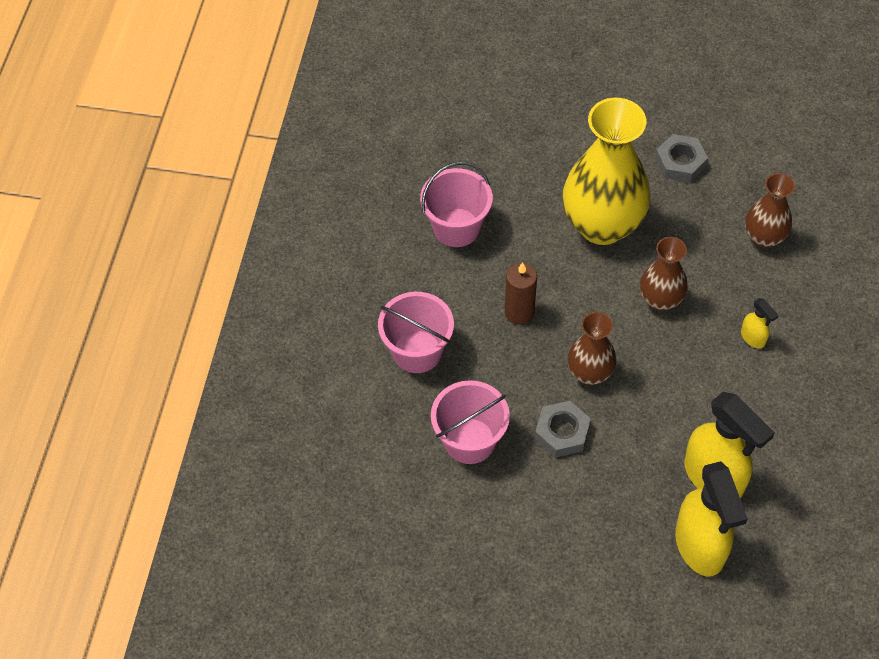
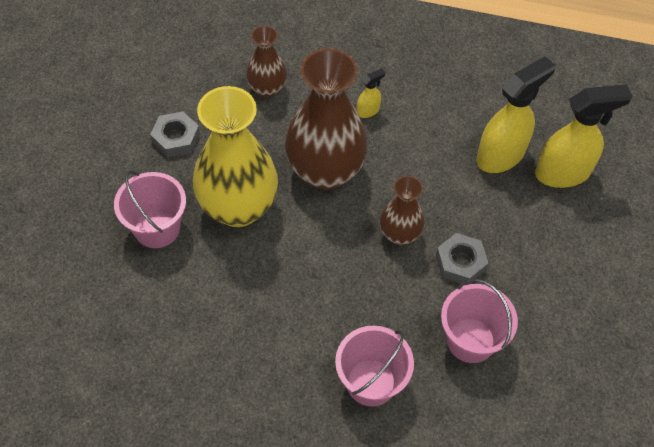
camera: 90 degrees left, 0 degrees up
(456, 227) = (224, 336): pink bucket -> pink bucket (157, 228)
(519, 312) = (331, 286): brown candle -> none
(660, 300) = (325, 171): brown vase -> brown vase, size x1.88

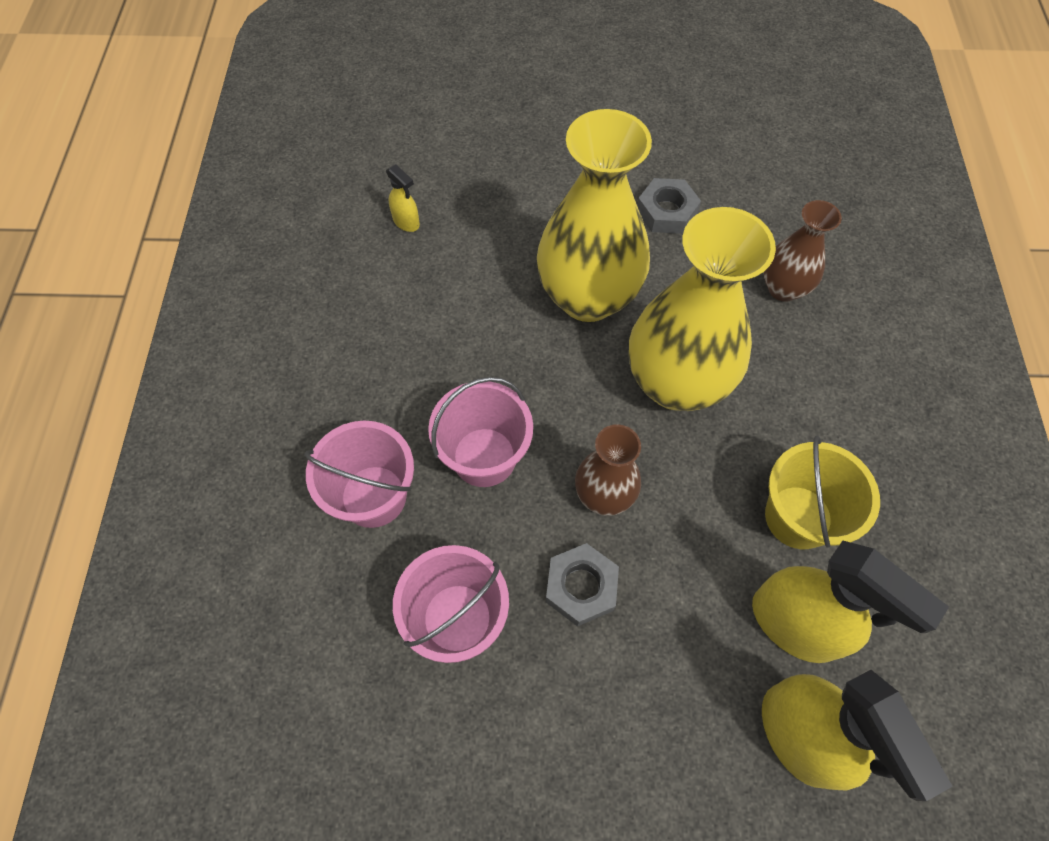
camera: 80 degrees right, 5 degrees up
(157, 228) = (535, 224): pink bucket -> pink bucket (484, 457)
(325, 171) = (676, 383): brown vase -> yellow vase
(368, 111) = (800, 418): yellow spray bottle -> yellow spray bottle (406, 222)
(435, 133) = (798, 517): none -> yellow bucket

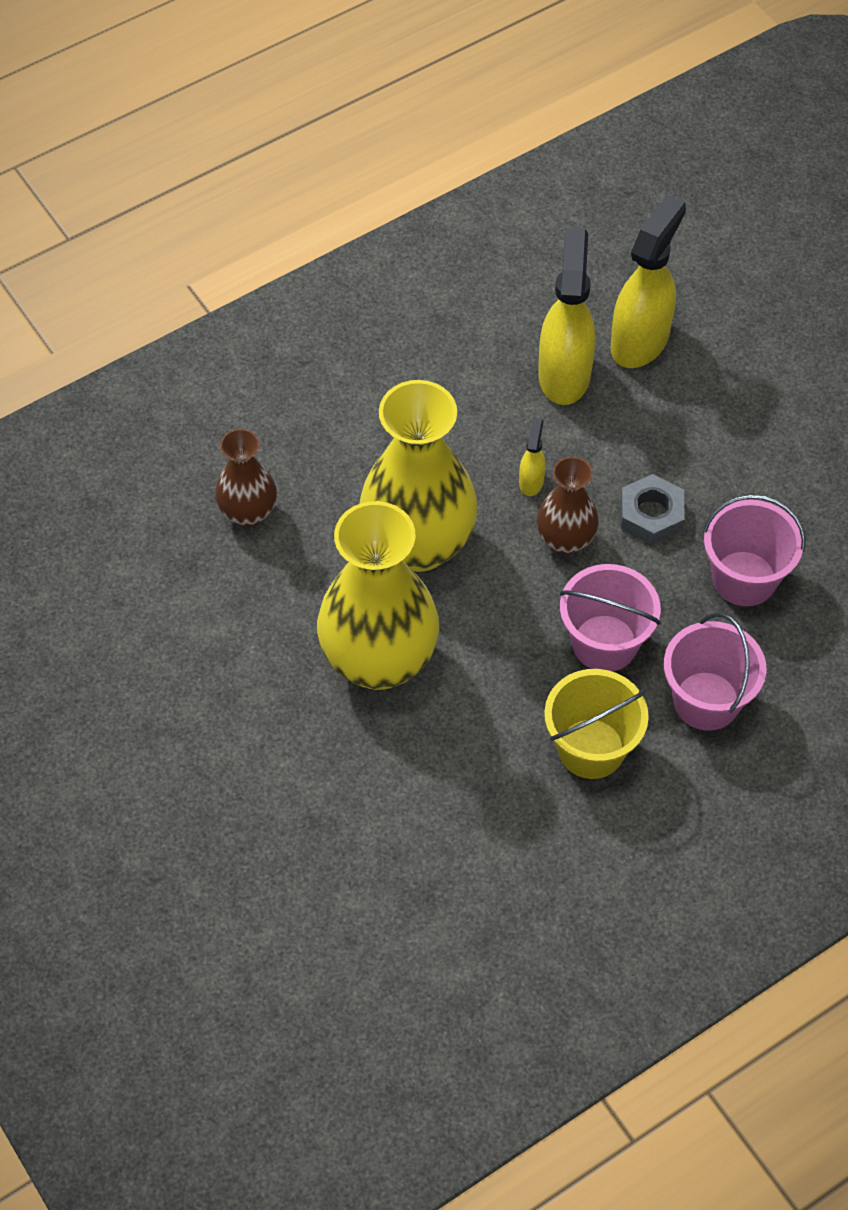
camera: 125 degrees left, 5 degrees down
(406, 222) = (412, 880): yellow spray bottle -> yellow spray bottle (531, 481)
(666, 211) = (220, 652): grey nut -> none
(798, 517) = (475, 407): yellow bucket -> yellow bucket (591, 748)

